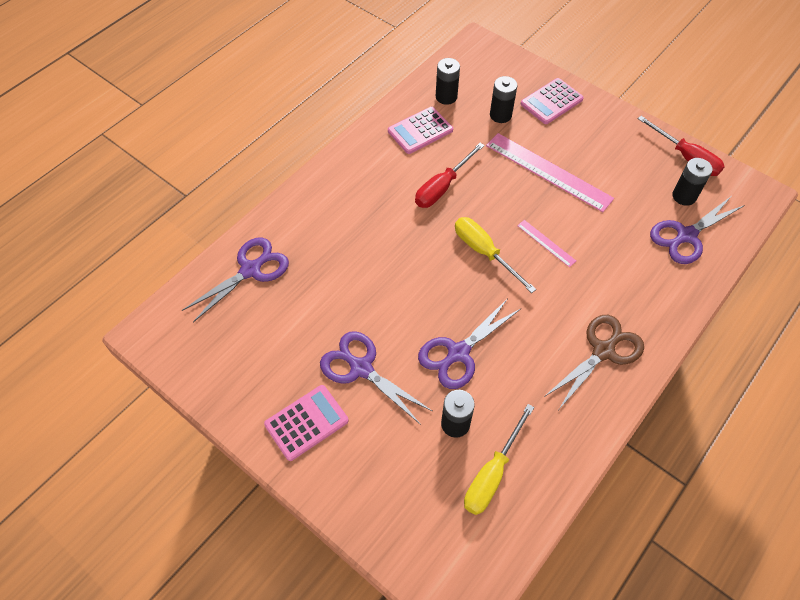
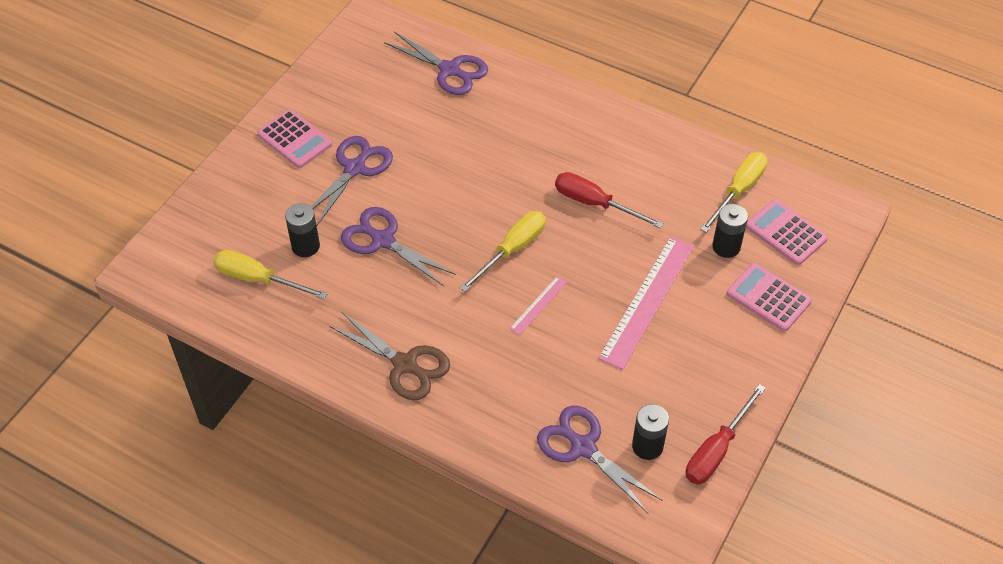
camera: 80 degrees right, 5 degrees down
(420, 131) = (674, 173): pink calculator -> pink calculator (786, 233)
(446, 97) = (738, 191): black battery -> yellow screwdriver

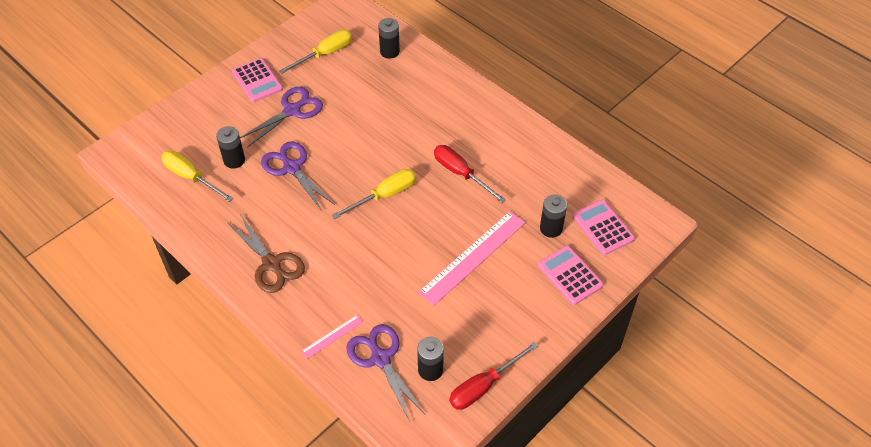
camera: 15 degrees right, 0 degrees up
(449, 70) = (389, 52): purple scissors -> black battery
(538, 305) = (388, 241): pink ruler -> pink ruler (332, 336)
(738, 191) = (577, 187): yellow screwdriver -> yellow screwdriver (325, 54)

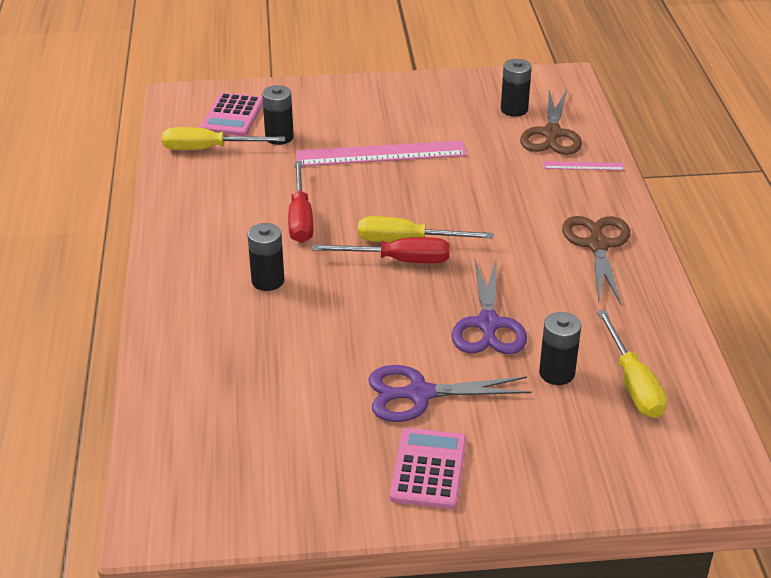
camera: 140 degrees left, 15 degrees down
(325, 54) = (286, 450): yellow screwdriver -> yellow screwdriver (209, 149)
(380, 359) = (552, 134): purple scissors -> brown scissors
(389, 52) = (195, 398): black battery -> black battery (268, 281)
(483, 386) = (479, 84): red screwdriver -> red screwdriver (398, 260)
(570, 275) = (313, 104): pink calculator -> none

